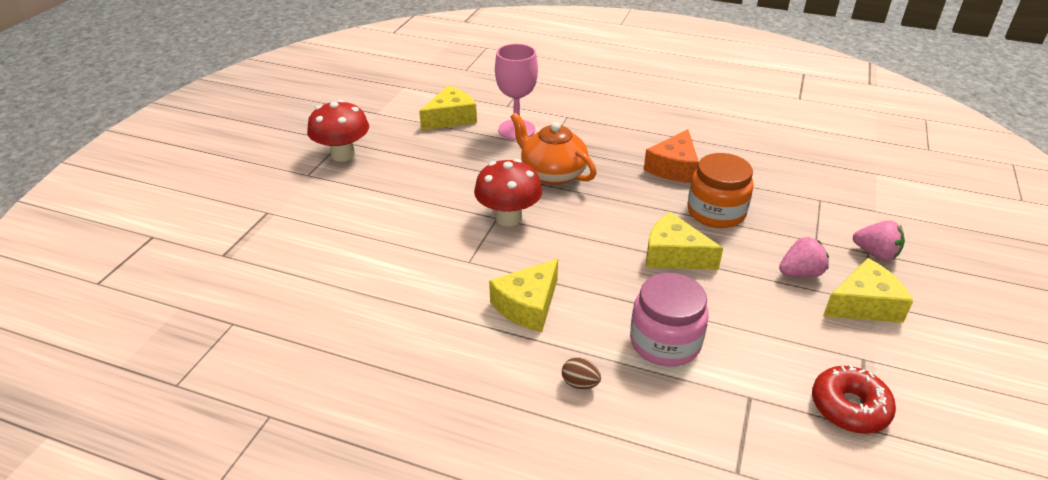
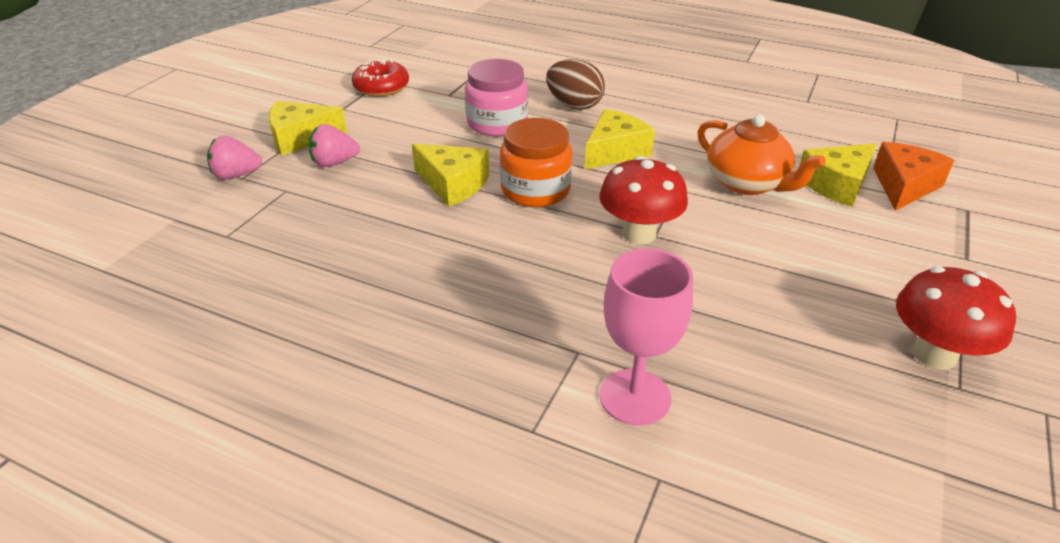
camera: 175 degrees left, 0 degrees up
(451, 118) = (774, 441): yellow cheese -> yellow cheese (836, 184)
(552, 173) = (576, 296): orange teapot -> orange teapot (747, 183)
(580, 383) = (574, 105): brown egg -> brown egg, size x1.96
(673, 168) = (388, 295): orange cheese -> orange cheese (904, 186)
(716, 212) = (373, 227): orange jar -> orange jar (535, 190)
(875, 253) = (236, 175): pink strawberry -> pink strawberry turned 45 degrees counterclockwise

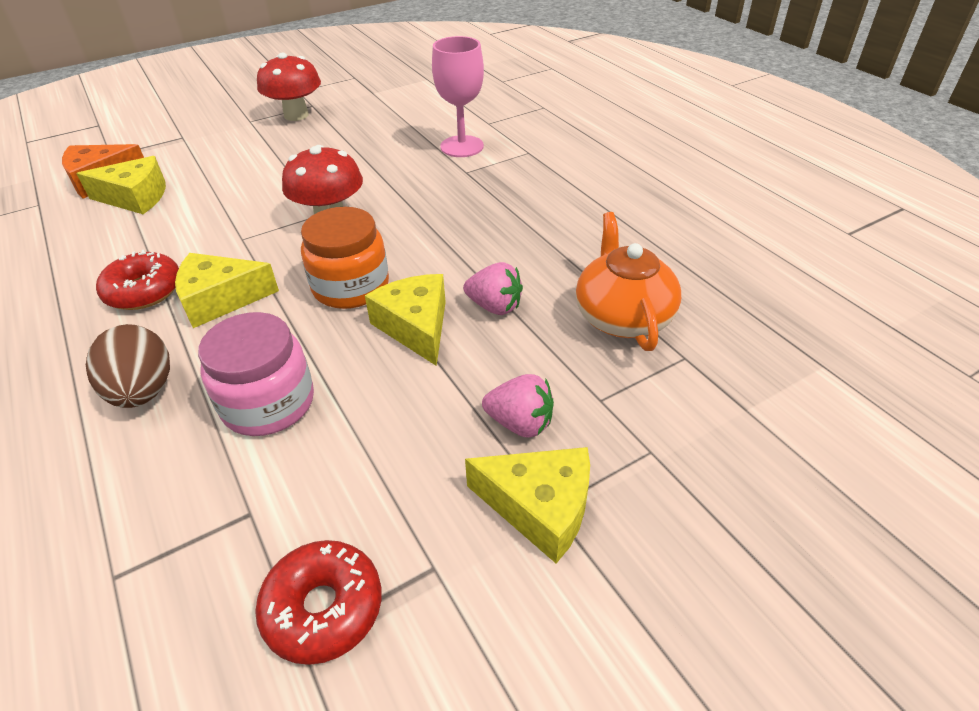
camera: 145 degrees left, 5 degrees up
(236, 175) = (658, 459): pink strawberry -> pink strawberry (494, 306)
(674, 137) = (144, 291): none -> red donut
(747, 183) = (187, 223): orange teapot -> orange teapot (622, 317)

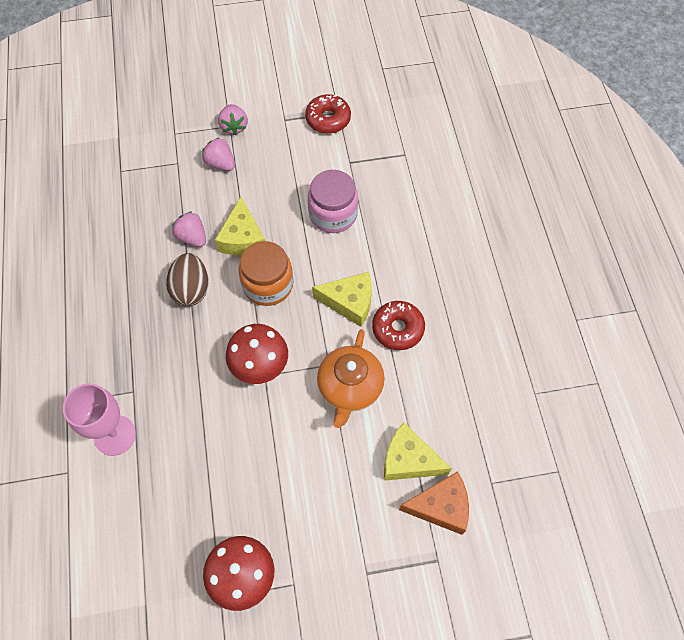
camera: 160 degrees left, 20 degrees up
(143, 391) = (395, 243): brown egg -> brown egg (191, 289)
(540, 507) = (234, 126): yellow cheese -> pink strawberry
(622, 317) = (130, 205): orange teapot -> orange teapot (350, 388)

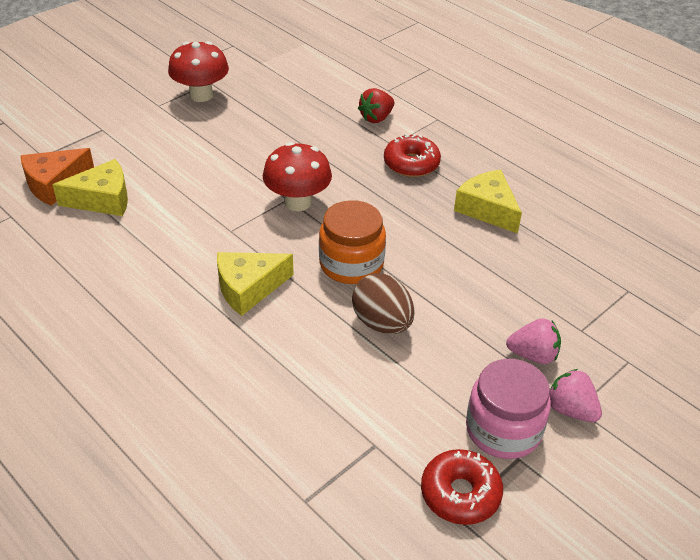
camera: 145 degrees right, 20 degrees down
(115, 435) = (376, 118): pink goblet -> red strawberry
(191, 289) = (424, 226): brown egg -> brown egg (382, 323)
(192, 237) = (474, 267): pink strawberry -> none
(242, 238) = (421, 291): yellow cheese -> yellow cheese (487, 209)
(333, 214) = (341, 367): pink jar -> pink jar (503, 429)
(350, 388) = (195, 223): orange teapot -> none
(398, 329) = (176, 289): red donut -> red donut (411, 164)

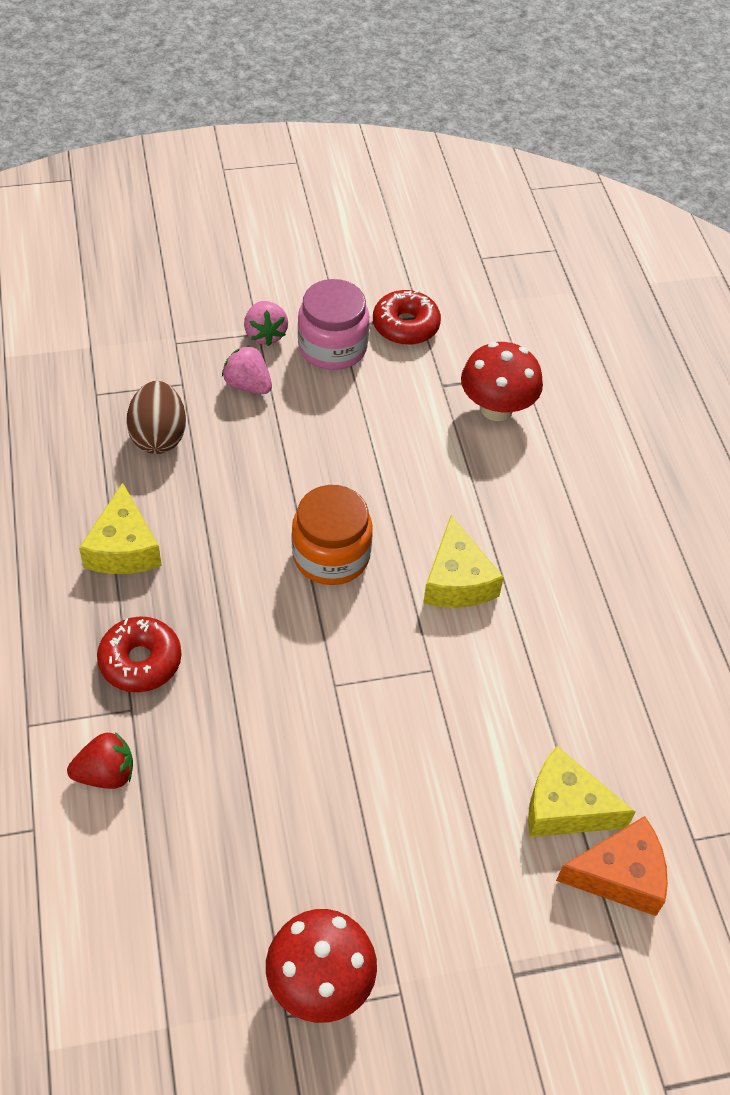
camera: 150 degrees left, 10 degrees up
(248, 288) = (457, 580): yellow cheese -> yellow cheese turned 75 degrees clockwise
(297, 202) = (326, 672): red mushroom -> red mushroom (496, 409)
(382, 323) = (353, 477): brown egg -> brown egg (159, 436)

